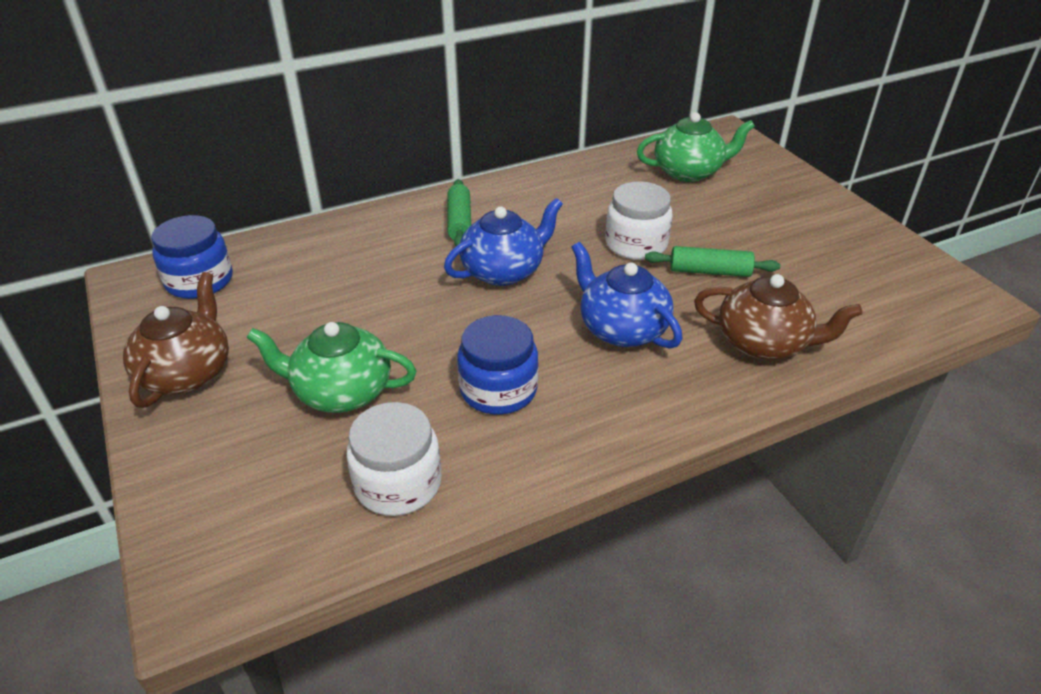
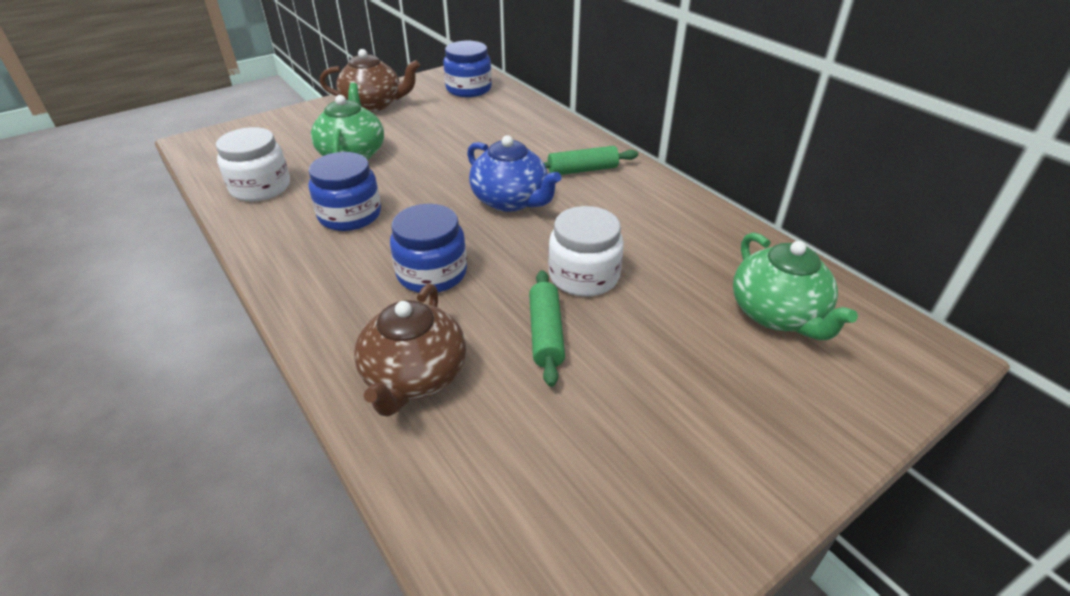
camera: 80 degrees right, 0 degrees up
(621, 329) = (432, 273): blue teapot -> blue jar

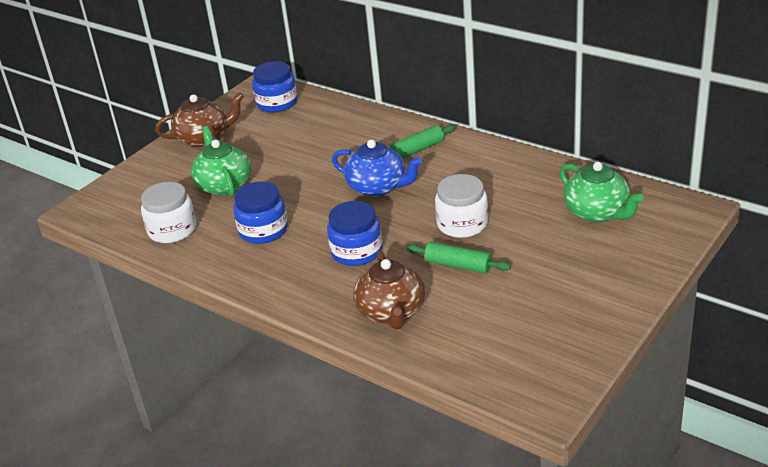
camera: 15 degrees left, 5 degrees down
(546, 334) = (458, 265): green rolling pin -> green rolling pin turned 45 degrees counterclockwise

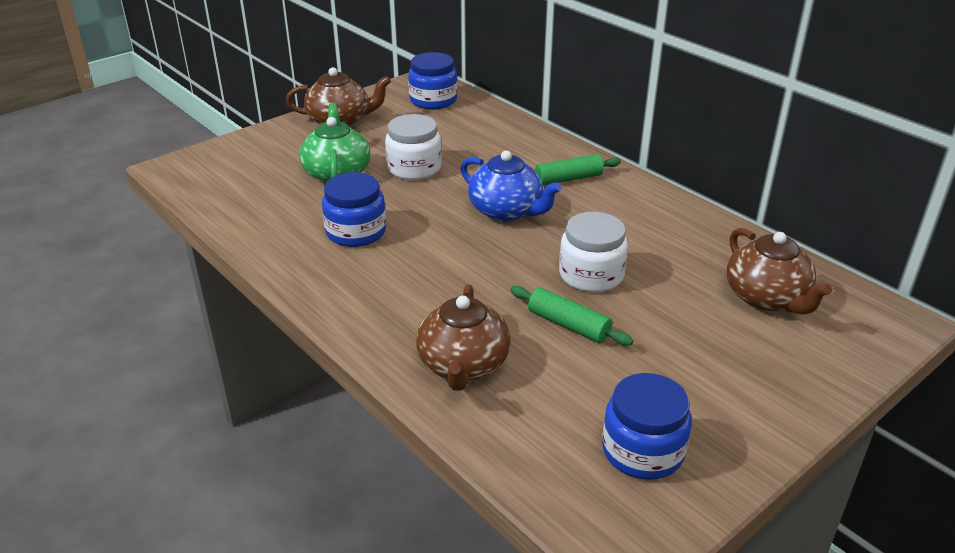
camera: 10 degrees right, 0 degrees up
(172, 230) = (257, 210): white jar -> white jar (414, 168)
(356, 251) = (451, 280): blue jar -> blue jar (642, 451)
(597, 212) = (767, 298): green teapot -> brown teapot

